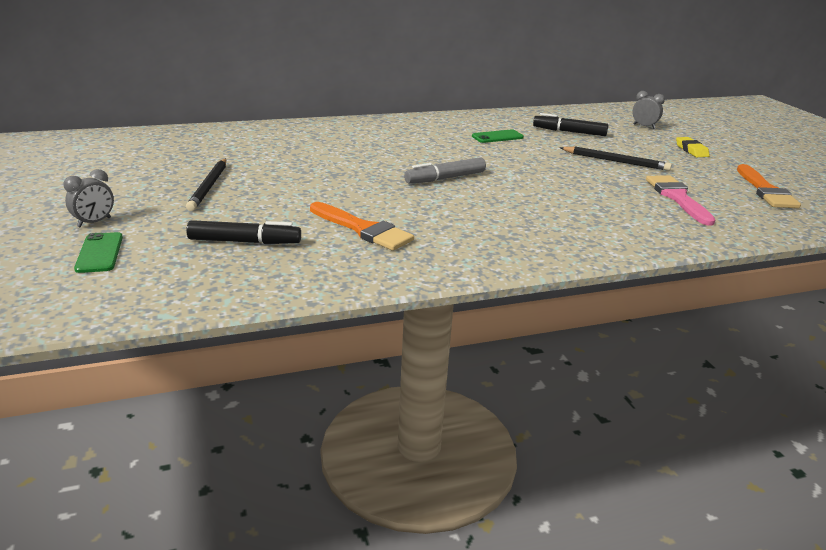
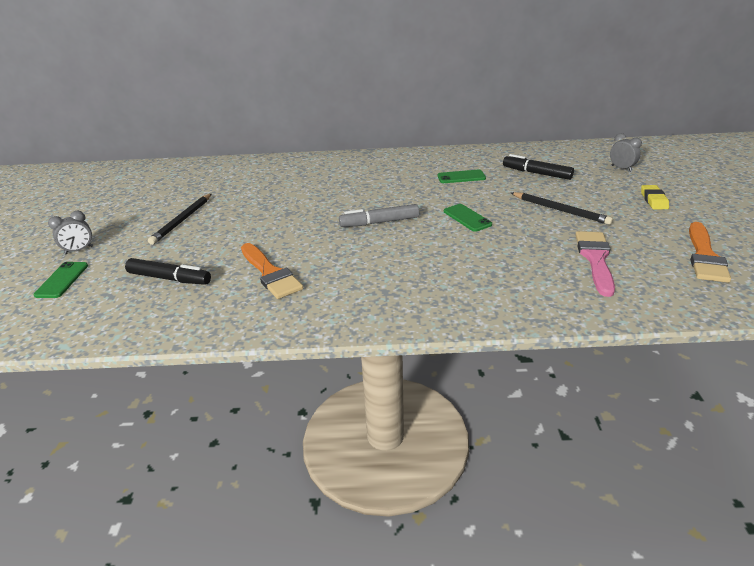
camera: 20 degrees right, 5 degrees up
(532, 171) = (467, 218): none -> green phone

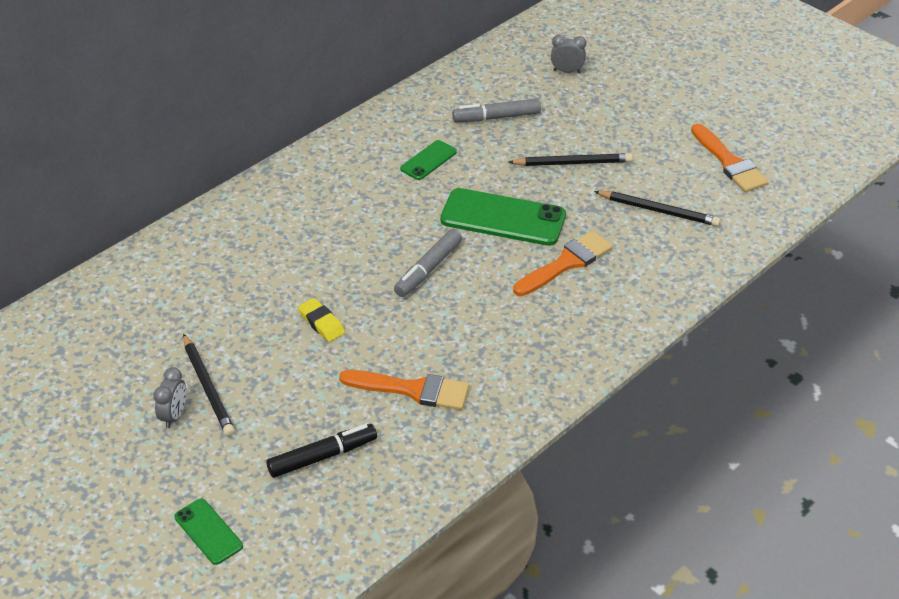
camera: 45 degrees left, 10 degrees up
(79, 250) = (155, 493): grey clock -> grey clock (174, 416)
(467, 218) = (503, 218): green phone -> green phone, size x1.90
(476, 257) = (566, 263): none -> orange brush
(536, 173) = (496, 117): black marker -> grey marker
(595, 259) = (658, 211): pink brush -> black pencil
(653, 200) = (635, 108): yellow eraser -> yellow eraser (321, 323)

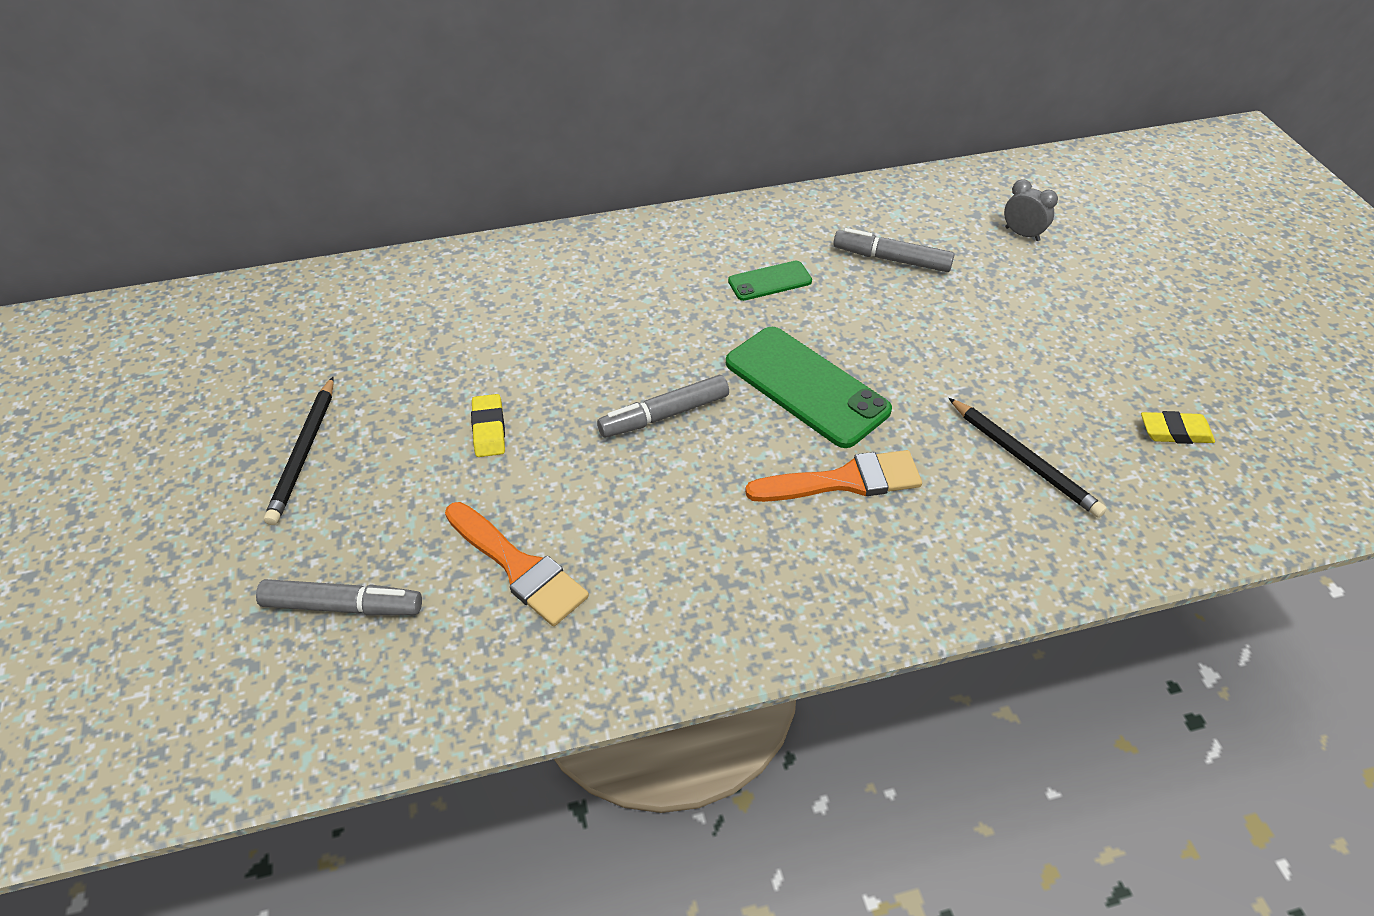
camera: 30 degrees right, 5 degrees up
(174, 416) = (241, 471): grey clock -> none
(208, 531) = (139, 640): green phone -> none
(323, 456) = (343, 606): black marker -> grey marker
(572, 163) = (948, 350): black pencil -> none
(729, 162) = (1175, 432): orange brush -> yellow eraser

